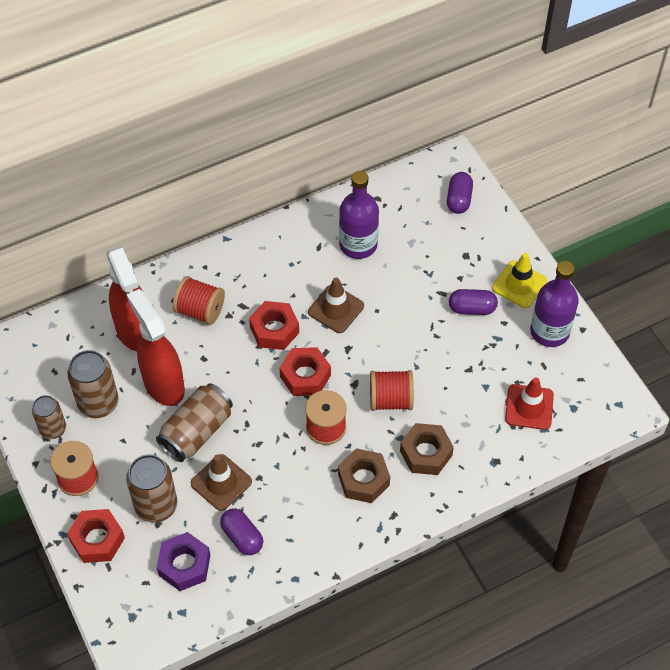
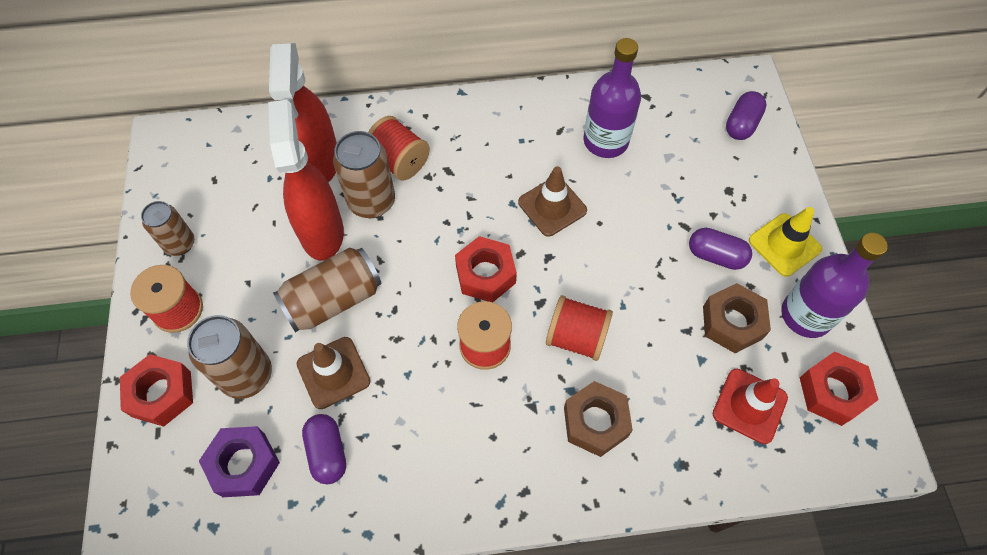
camera: 20 degrees right, 5 degrees up
(98, 403) = (242, 230): brown can -> brown can (371, 202)
(274, 330) = (472, 209): red nut -> red nut (832, 392)
(363, 480) = (504, 430): brown nut -> brown nut (732, 323)

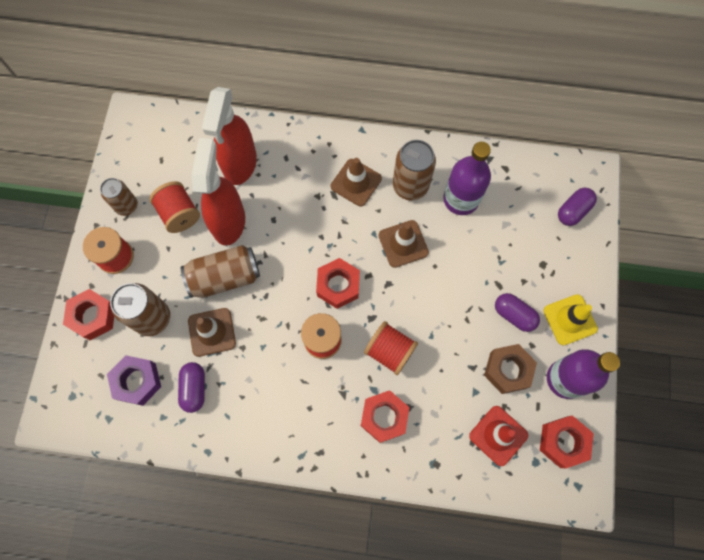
camera: 15 degrees right, 10 degrees up
(371, 202) = (270, 206): brown can -> brown can (410, 186)
(399, 161) = (299, 178): red spool -> red spool (179, 214)
(472, 151) = (356, 182): none -> brown traffic cone
(595, 422) = (384, 417): brown nut -> red nut

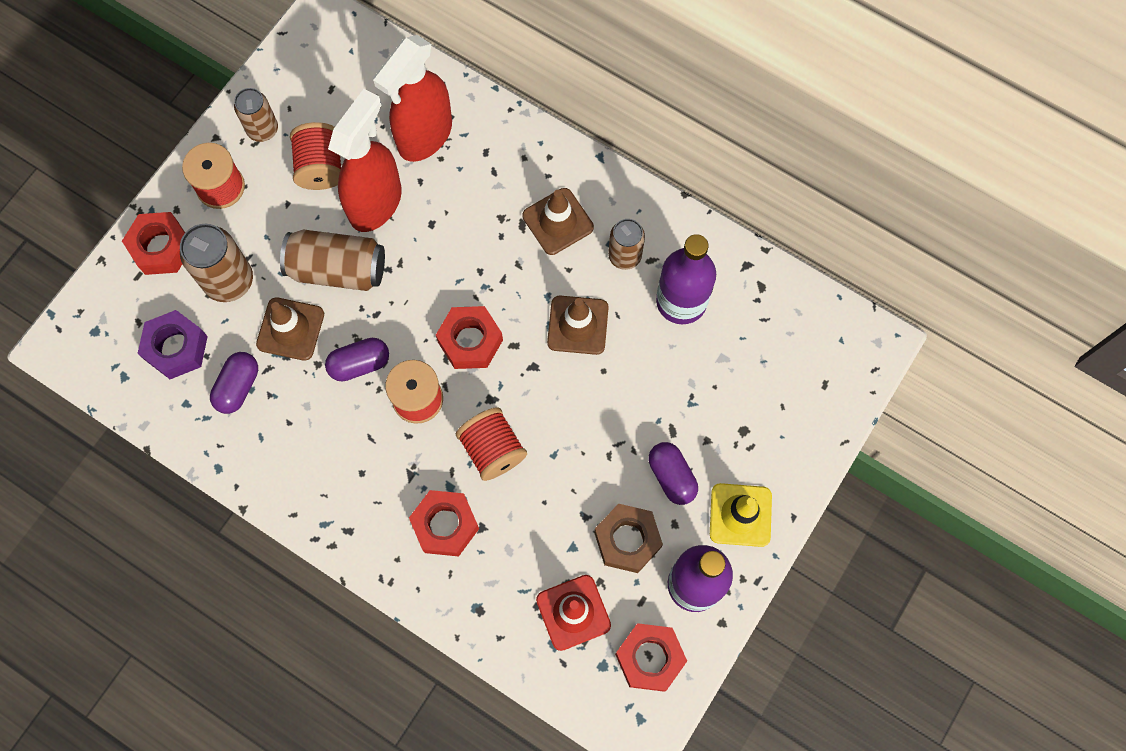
camera: 25 degrees right, 0 degrees up
(410, 186) = (624, 256): brown can -> brown can, size x0.65
(573, 211) = (820, 380): purple capsule -> purple capsule (359, 364)

